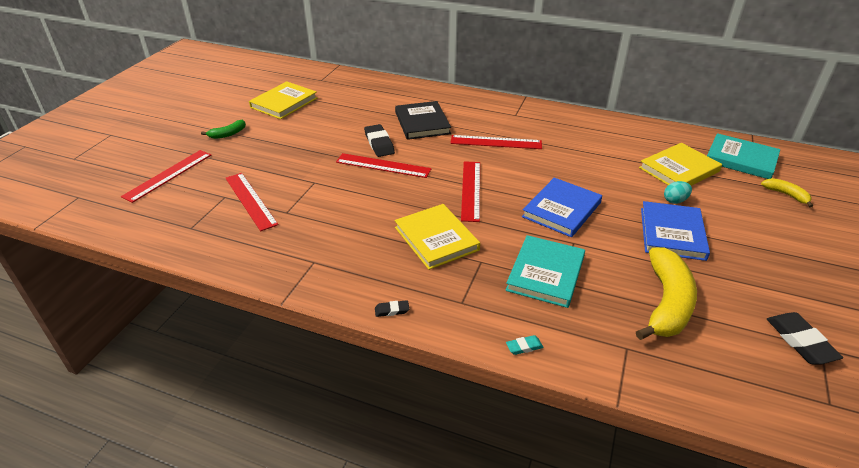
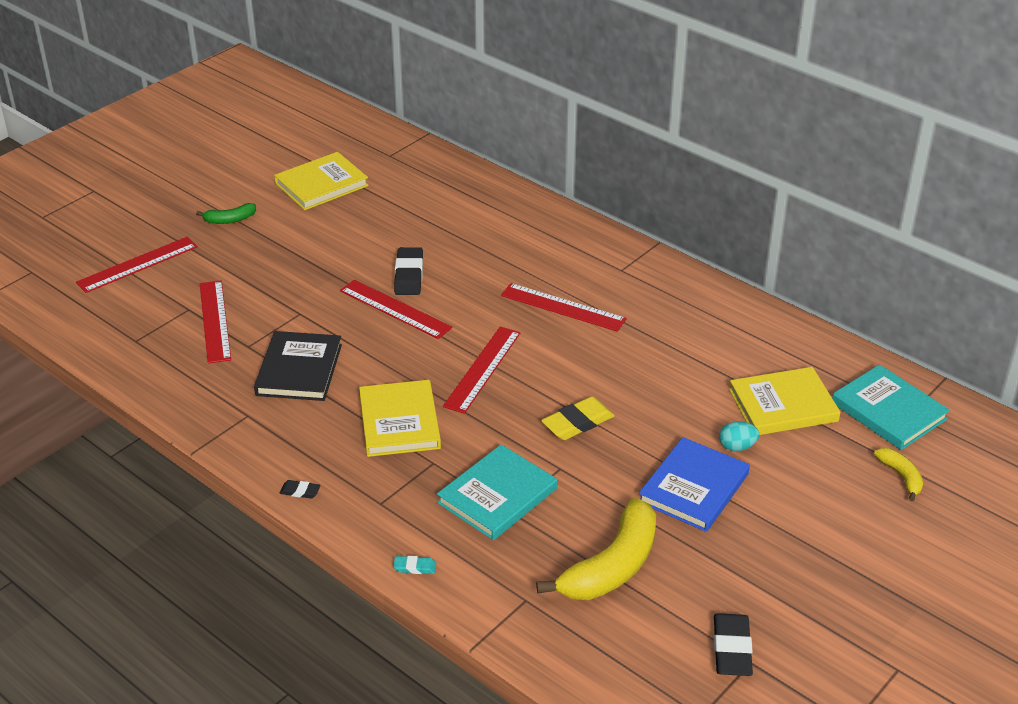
camera: 20 degrees right, 0 degrees up
(422, 123) = (484, 255): black book -> black book (299, 370)
(561, 210) = (577, 423): blue book -> yellow eraser

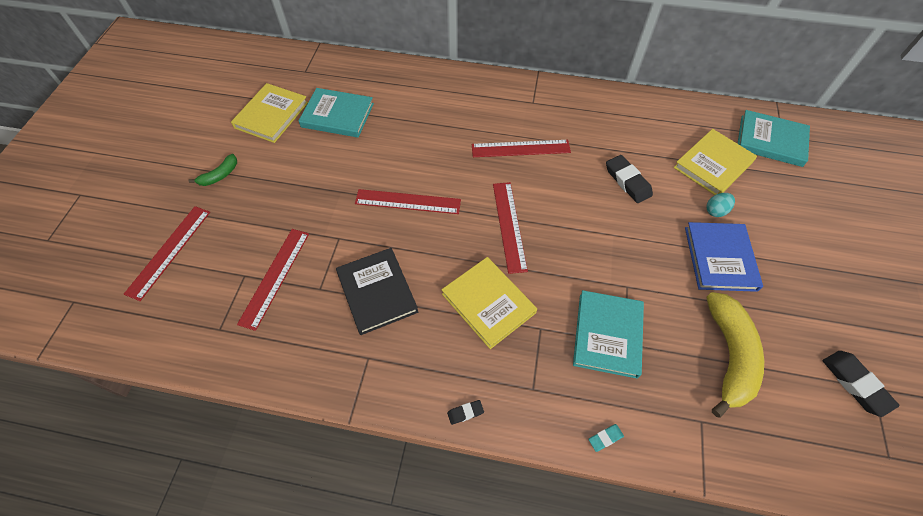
camera: 30 degrees left, 20 degrees up
(215, 321) = (275, 277): red ruler -> red ruler turned 60 degrees clockwise
(389, 208) = (337, 115): none -> turquoise book
(409, 275) = (395, 167): black eraser -> black eraser (627, 181)
(577, 423) = (607, 241): yellow eraser -> none
(901, 476) = (819, 187): yellow banana -> none

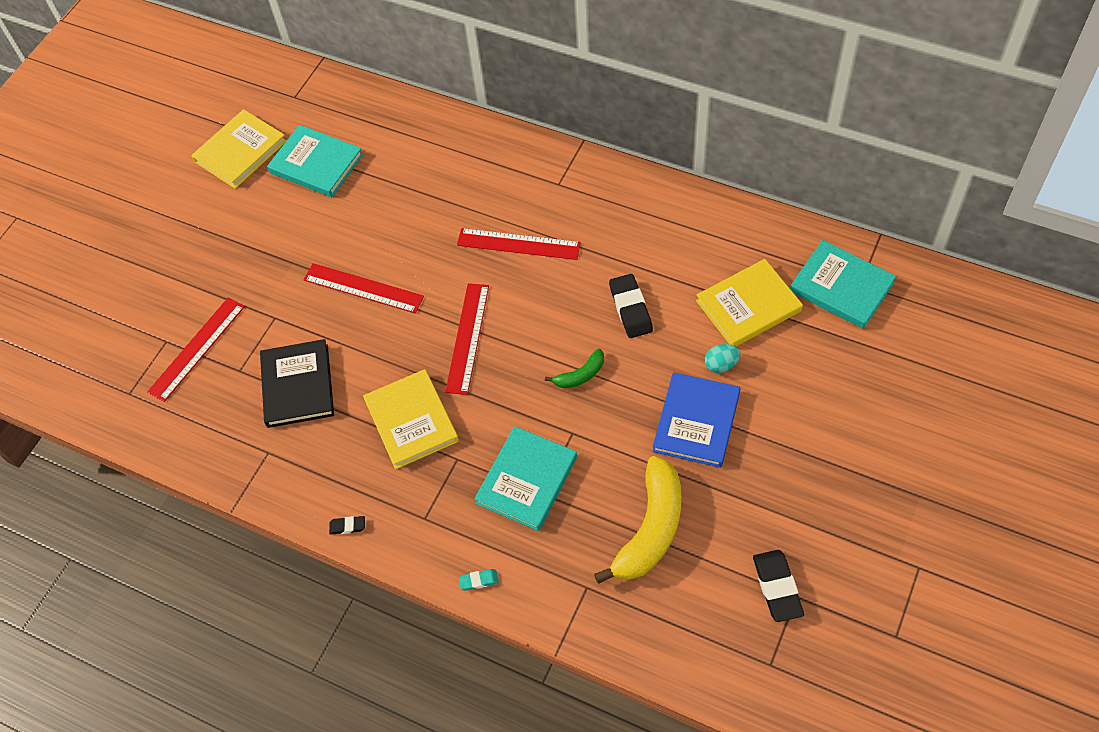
camera: 20 degrees right, 0 degrees up
(169, 251) = (96, 300): red ruler -> none
(220, 175) = (166, 219): green banana -> green banana (580, 375)

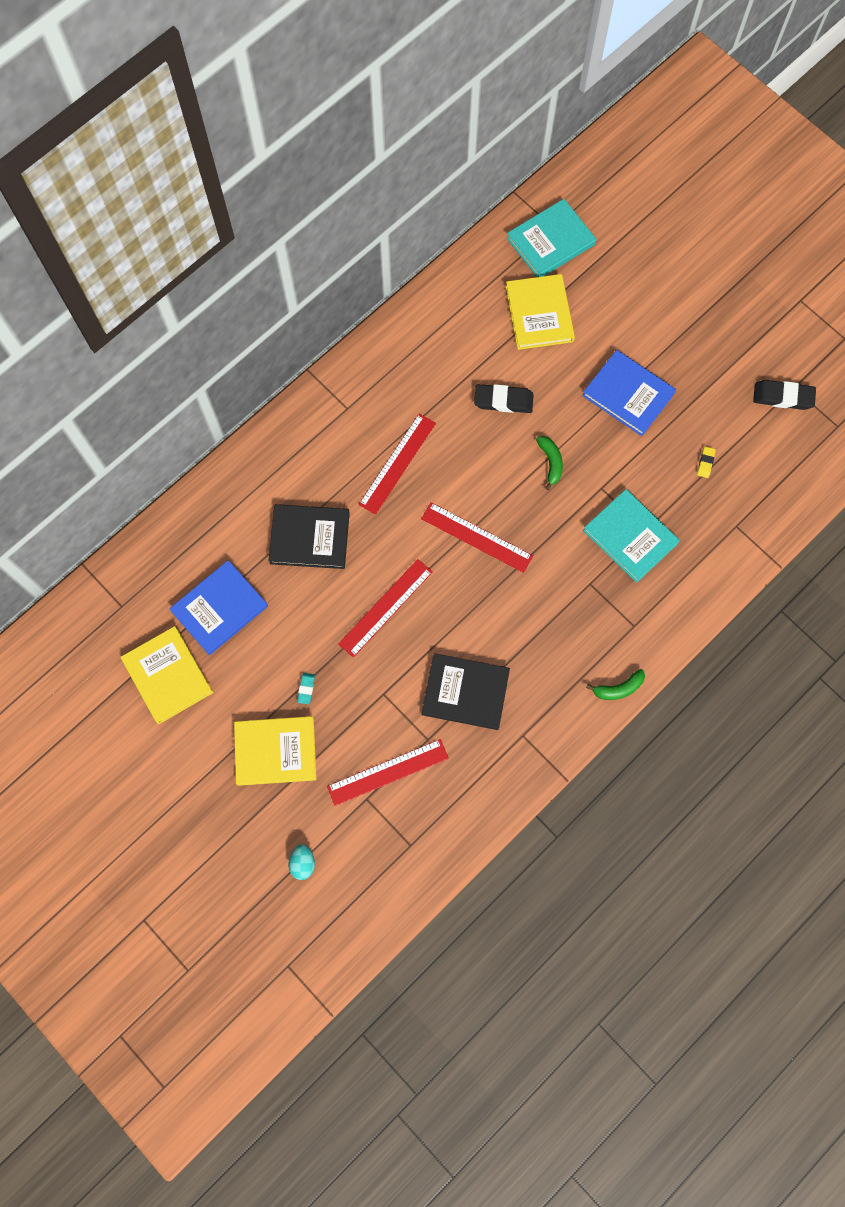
camera: 75 degrees left, 15 degrees up
(197, 349) = (387, 772): red ruler -> red ruler turned 75 degrees counterclockwise
(316, 164) = (220, 609): turquoise book -> blue book
(347, 526) = (618, 688): black eraser -> green banana
(411, 204) = (309, 538): none -> black book
(411, 421) = (540, 608): yellow book -> yellow book (275, 751)
(479, 580) = (703, 602): turquoise eraser -> turquoise eraser (306, 689)
(650, 528) = (705, 463): yellow banana -> yellow eraser
(721, 365) = (584, 356): turquoise egg -> turquoise egg (303, 863)

